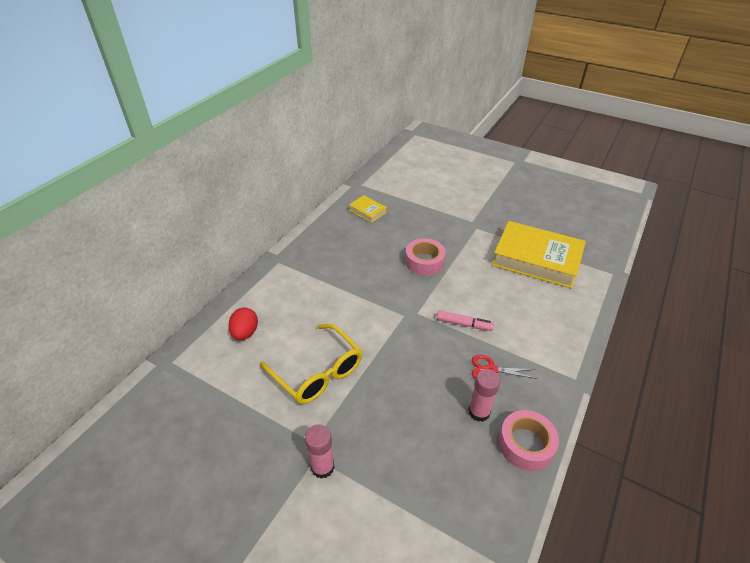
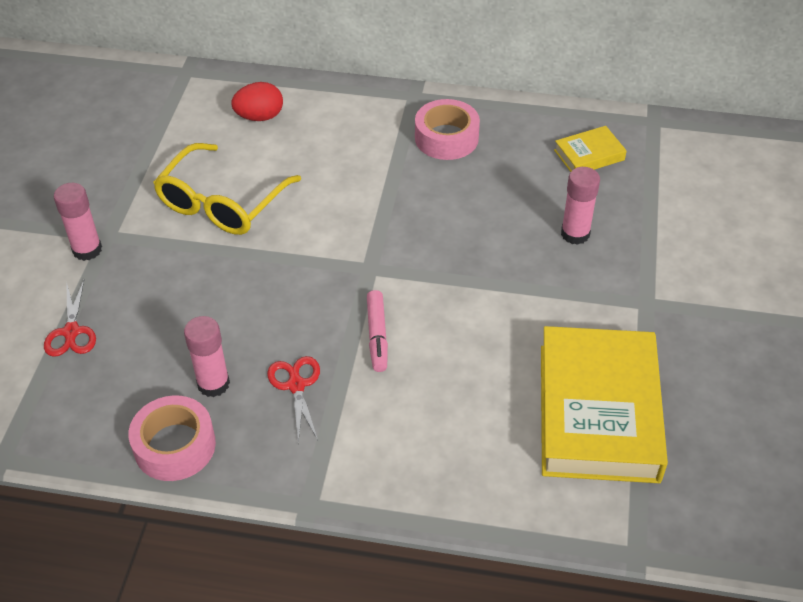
camera: 70 degrees right, 5 degrees up
(367, 211) = (589, 155): yellow book -> yellow book turned 45 degrees clockwise
(404, 493) = (71, 332): none -> red scissors
(420, 232) = (575, 234): none -> pink glue stick
(424, 262) = (499, 257): pink tape -> pink tape (446, 138)

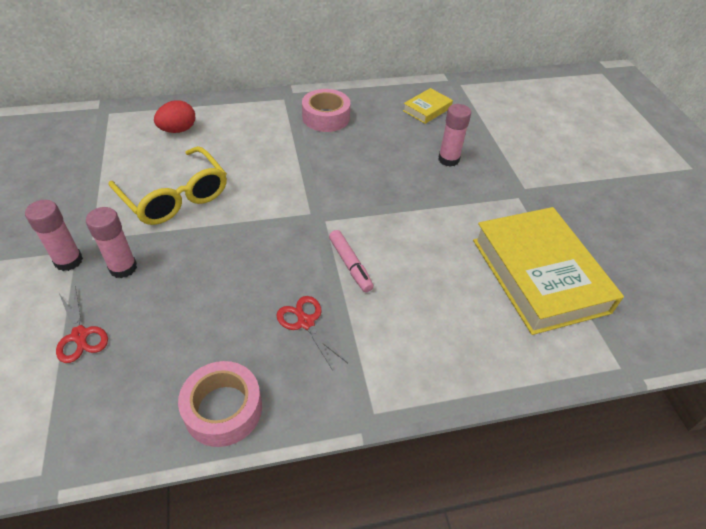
camera: 25 degrees left, 0 degrees up
(213, 384) = (234, 342): pink glue stick -> pink glue stick (123, 268)
(222, 203) = (175, 197): yellow glasses -> yellow glasses turned 45 degrees counterclockwise

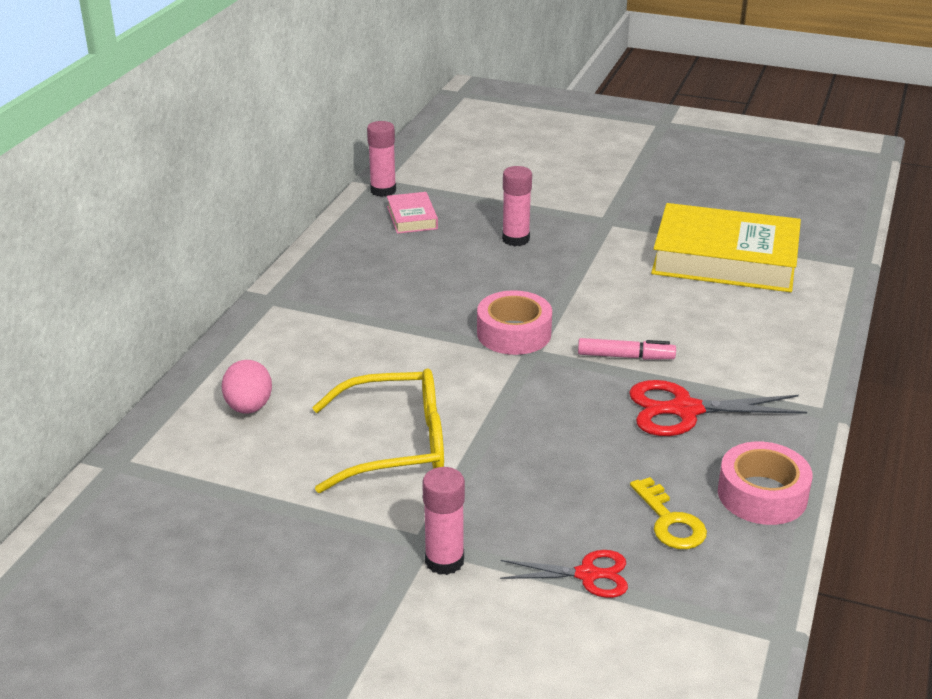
camera: 55 degrees left, 15 degrees down
(123, 268) = (496, 517): pink glue stick -> pink glue stick (383, 190)
(160, 361) = (670, 521): none -> yellow key
(178, 130) = (249, 407): red egg -> pink egg
(306, 322) = (685, 410): red scissors -> red scissors, size x1.59
(326, 117) = (351, 287): pink tape -> pink tape (514, 333)
(427, 109) = (412, 217): yellow book -> pink book

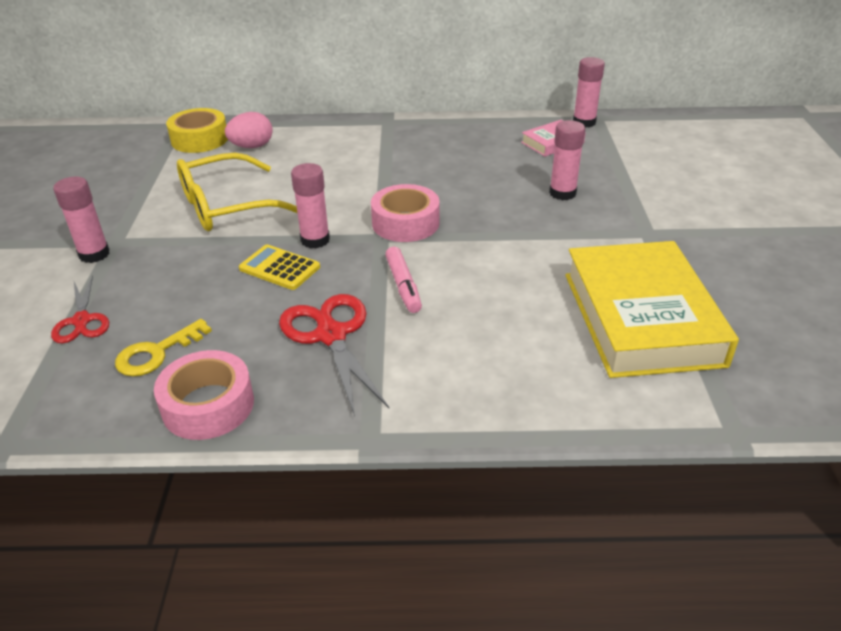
camera: 70 degrees right, 5 degrees up
(186, 448) = (199, 139): none -> yellow tape
(396, 445) = (227, 206): yellow glasses -> yellow glasses turned 90 degrees clockwise
(513, 393) = (315, 240): none -> pink glue stick
(554, 424) = (279, 268): none -> yellow calculator

